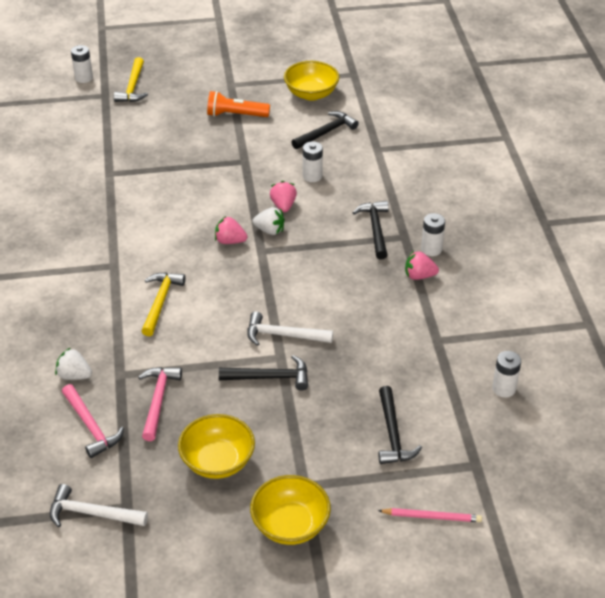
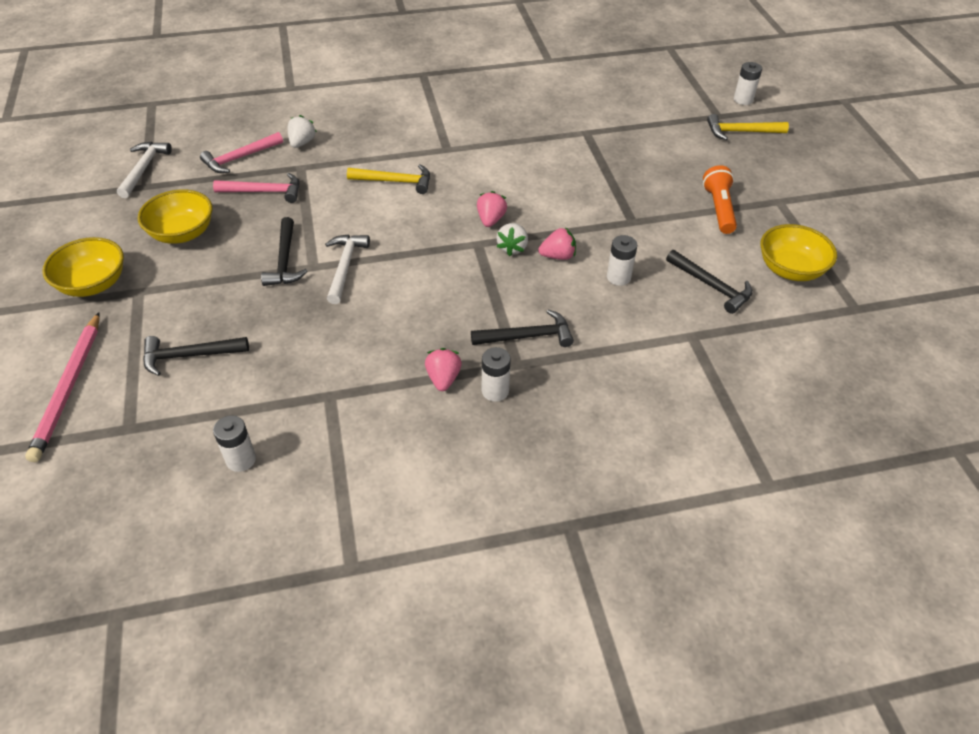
camera: 85 degrees right, 5 degrees up
(432, 516) = (69, 388): pink pencil -> pink pencil, size x1.72

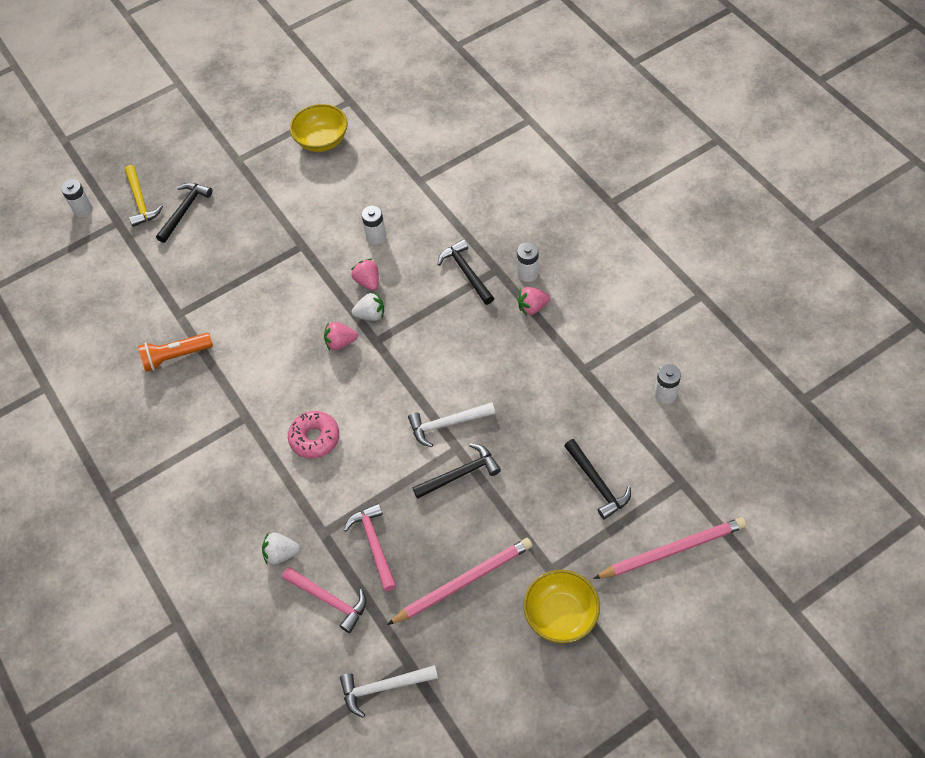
camera: 105 degrees left, 10 degrees up
(182, 233) = (463, 582): yellow bowl -> pink pencil
(395, 182) = (314, 438): yellow hammer -> pink donut
(711, 286) = (361, 180): black hammer -> black hammer (184, 210)
(719, 209) = (263, 194): orange flashlight -> orange flashlight (176, 356)

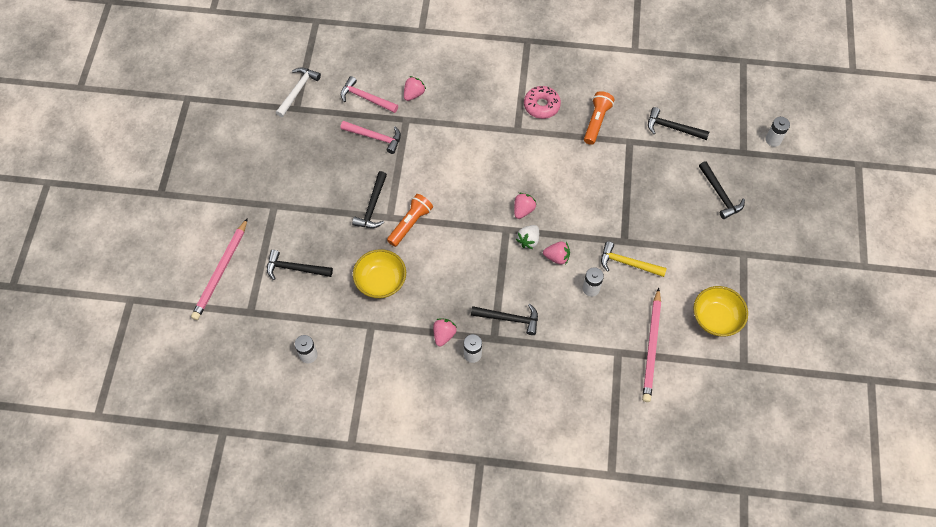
camera: 125 degrees right, 5 degrees up
(131, 291) = (672, 128): none -> black hammer
(140, 201) = (752, 175): yellow hammer -> yellow hammer (627, 263)
(281, 553) = (414, 94): white strawberry -> pink strawberry
(314, 438) = (468, 153): pink donut -> pink donut (541, 105)
(329, 600) = (366, 98): pink hammer -> pink hammer turned 45 degrees clockwise
(447, 424) = (410, 223): white hammer -> orange flashlight
(463, 582) = (311, 161): pink pencil -> pink pencil (652, 347)
(561, 615) = (247, 191): yellow bowl -> yellow bowl (381, 281)

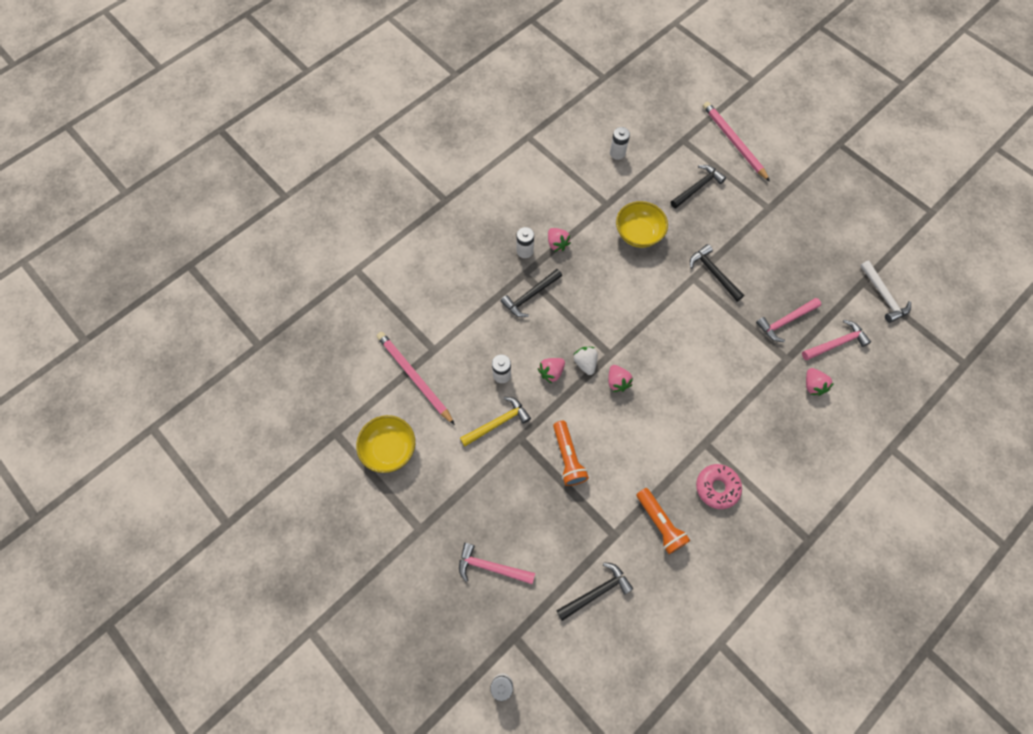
camera: 130 degrees right, 5 degrees up
(410, 223) = (674, 288): orange flashlight -> orange flashlight (568, 457)
(720, 194) = (491, 567): black hammer -> pink hammer

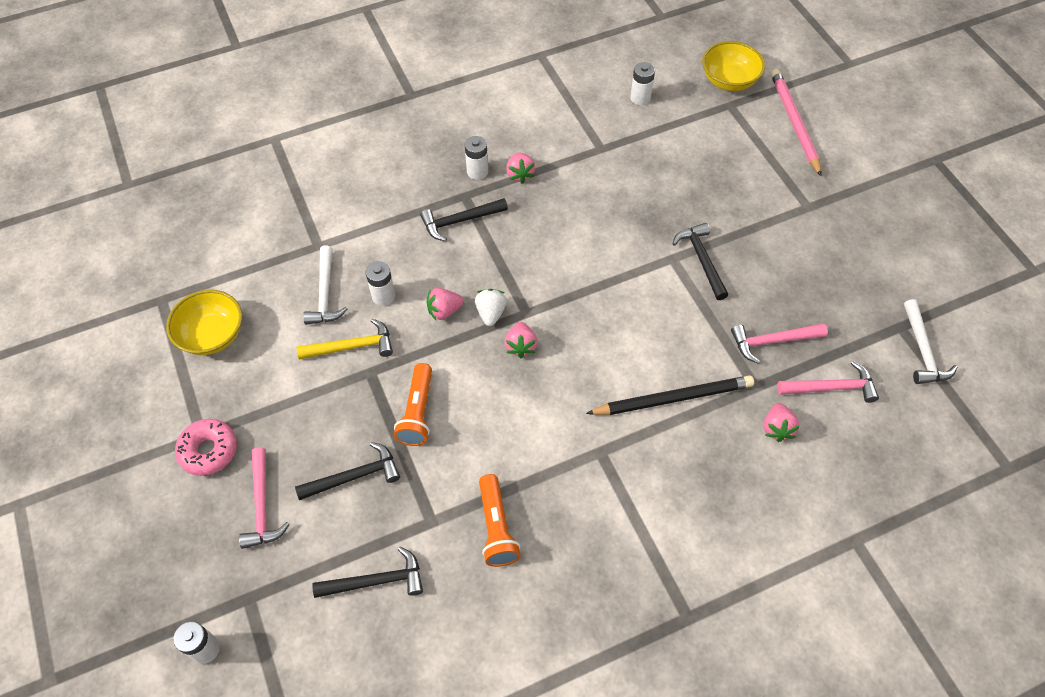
camera: 20 degrees right, 10 degrees down
(414, 377) = (280, 268): pink pencil -> none
(458, 387) = (325, 294): none -> white hammer
(491, 567) = (262, 506): pink hammer -> pink hammer turned 135 degrees counterclockwise
(638, 234) = (625, 190): yellow bowl -> yellow bowl (729, 81)
(697, 187) = (724, 160): black hammer -> black hammer (354, 476)
(717, 487) = (591, 509): pink donut -> pink donut (209, 451)
(737, 386) = (673, 398): none -> black pencil

